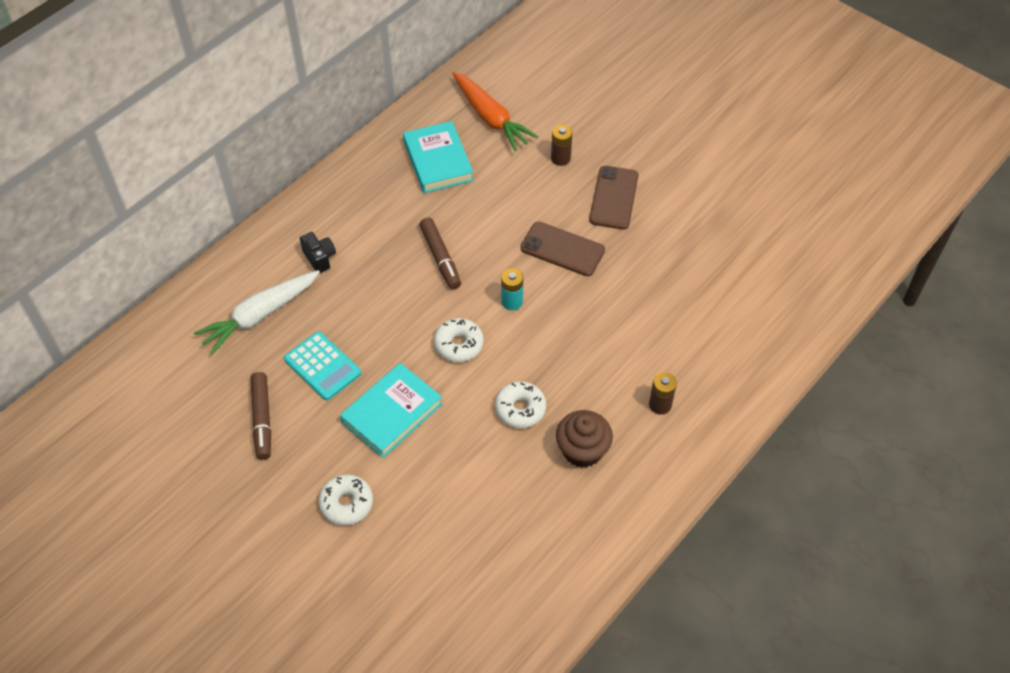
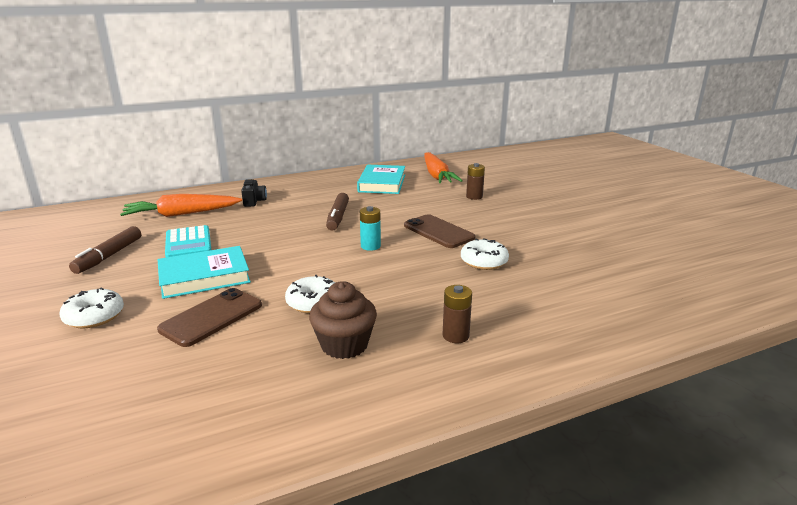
camera: 25 degrees right, 30 degrees down
(260, 315) = (182, 214): white carrot -> orange carrot
(458, 344) = (303, 256): white donut -> white donut (484, 261)
(614, 198) = (504, 218): brown phone -> brown phone (212, 317)

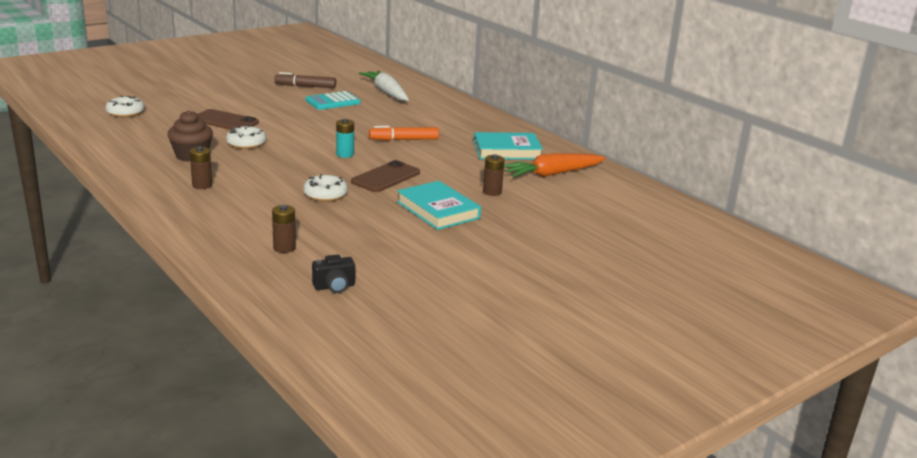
camera: 75 degrees right, 0 degrees up
(94, 316) = (225, 97): white donut -> white donut (125, 113)
(182, 214) = (386, 92): orange carrot -> white carrot
(204, 277) = (279, 113): turquoise book -> turquoise book (438, 210)
(254, 201) = (426, 110): black camera -> black camera (334, 287)
(338, 217) = (404, 140): brown marker -> orange marker
(620, 287) = (284, 248): none -> brown battery

